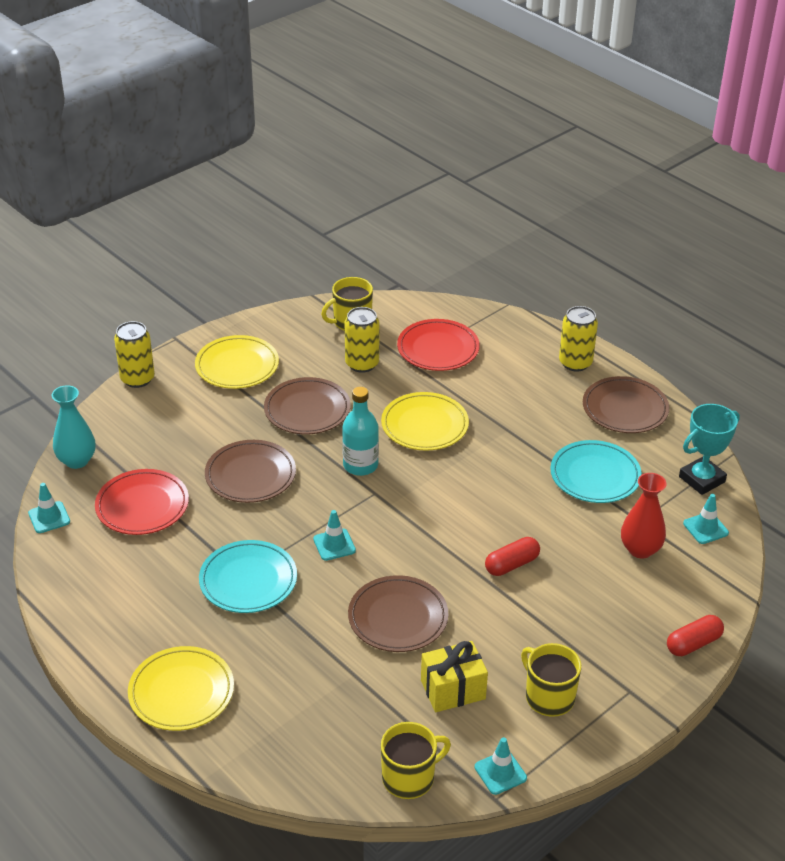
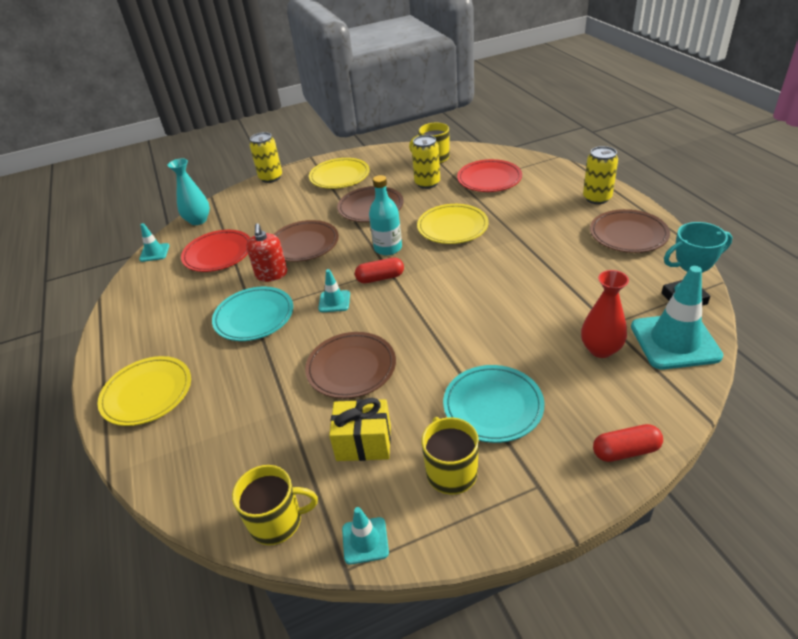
camera: 25 degrees right, 0 degrees up
(234, 523) = (271, 274): none -> red soap dispenser
(511, 564) = (472, 341): red capsule -> red capsule (380, 278)
(595, 475) = (580, 281): turquoise plate -> turquoise plate (493, 406)
(705, 528) = (674, 341): turquoise traffic cone -> turquoise traffic cone, size x2.00

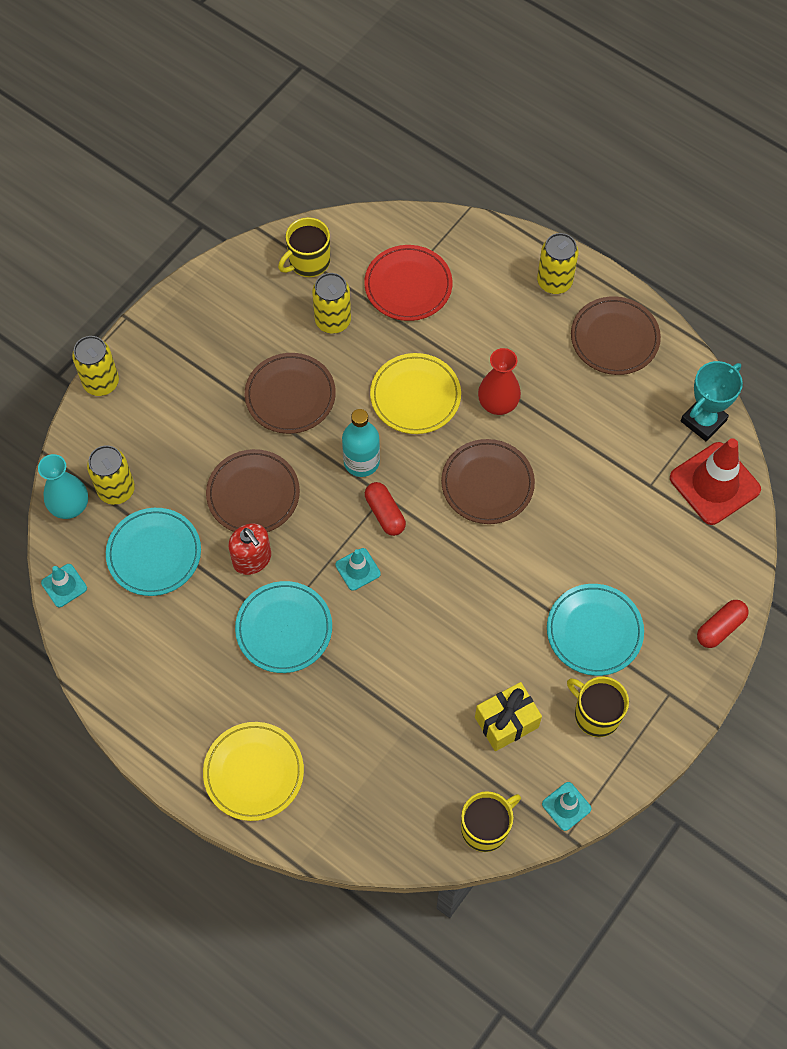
camera: 35 degrees left, 25 degrees up
(218, 254) = (154, 554): red plate -> turquoise plate
(230, 220) = (116, 490): none -> yellow can
(339, 176) = (202, 346): yellow plate -> none
(351, 368) = (438, 647): brown plate -> brown plate (487, 484)
(380, 278) = (385, 513): red capsule -> red capsule turned 75 degrees counterclockwise
(600, 349) = (655, 522): red vase -> red vase (498, 403)
(674, 341) = (714, 483): turquoise traffic cone -> red traffic cone

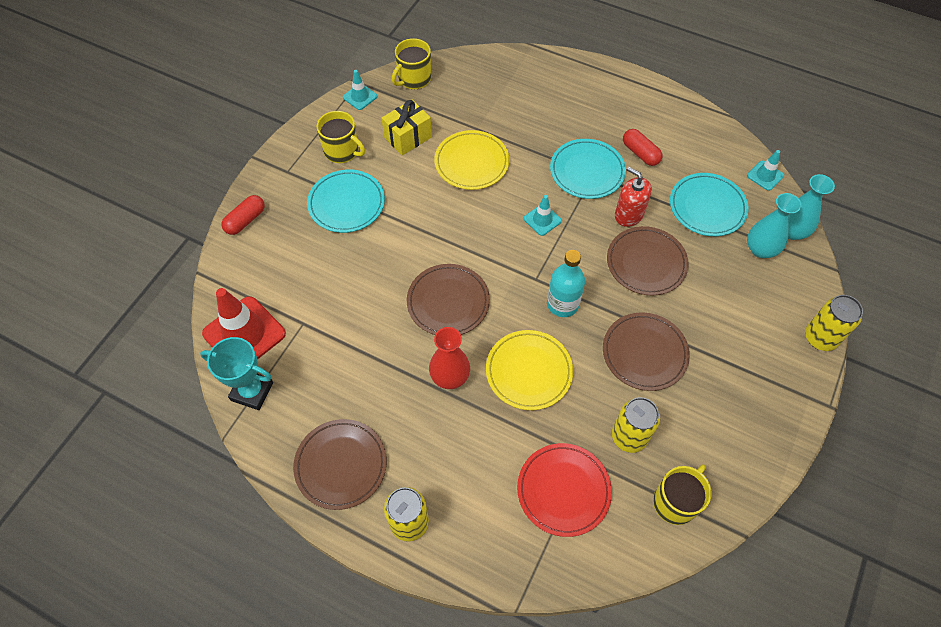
camera: 170 degrees right, 5 degrees down
(116, 490) = (760, 249): yellow can -> turquoise vase
(254, 772) = (578, 86): yellow plate -> yellow plate (471, 163)
(385, 513) = (531, 265): red capsule -> red capsule (640, 153)
(703, 421) = (252, 391): turquoise trophy -> turquoise trophy turned 75 degrees clockwise

